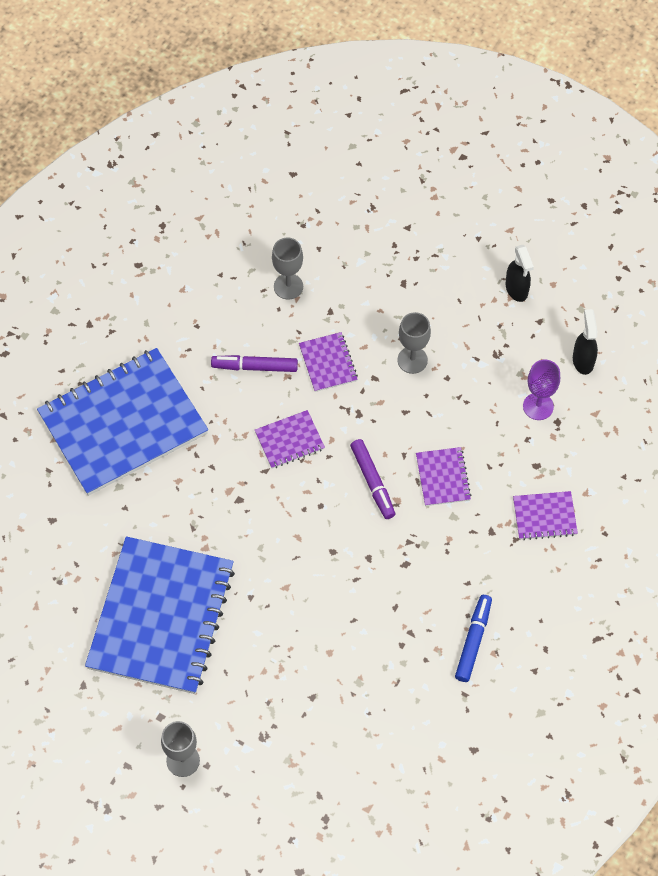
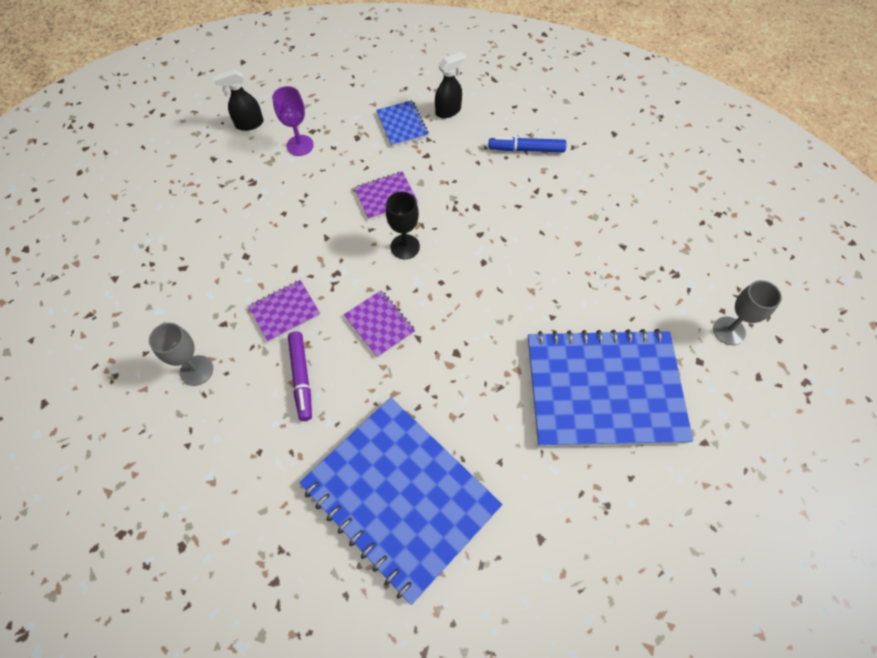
camera: 105 degrees left, 0 degrees up
(372, 482) = (405, 247): purple marker -> black goblet
(412, 360) = (269, 243): grey goblet -> none
(516, 289) = (181, 180): black spray bottle -> black spray bottle (448, 111)
(544, 516) = (402, 124): purple notebook -> blue notebook

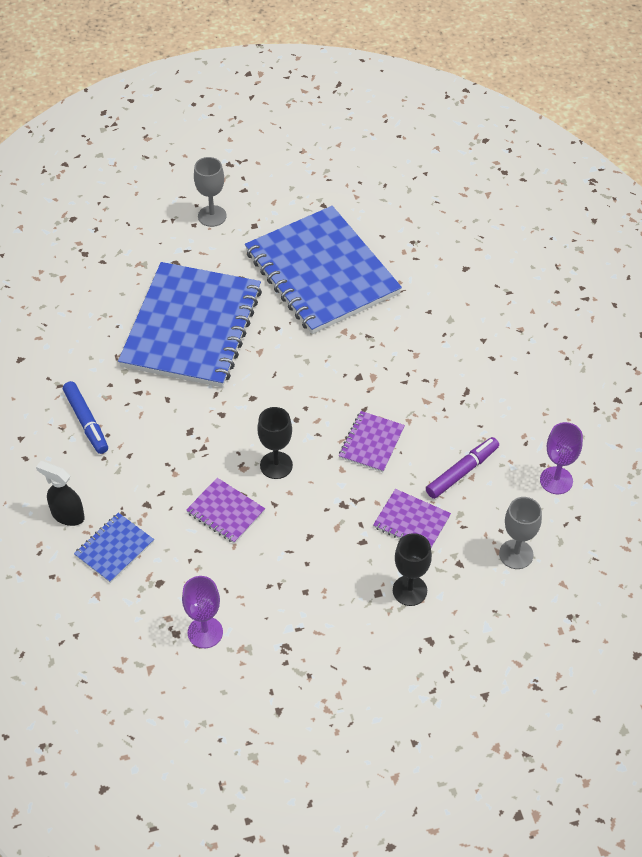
camera: 120 degrees left, 10 degrees down
(230, 277) = (409, 590): none -> black goblet
(235, 452) = (556, 480): none -> purple goblet
(249, 124) = (205, 707): black spray bottle -> none
(400, 496) = (501, 357): blue notebook -> blue notebook (192, 327)

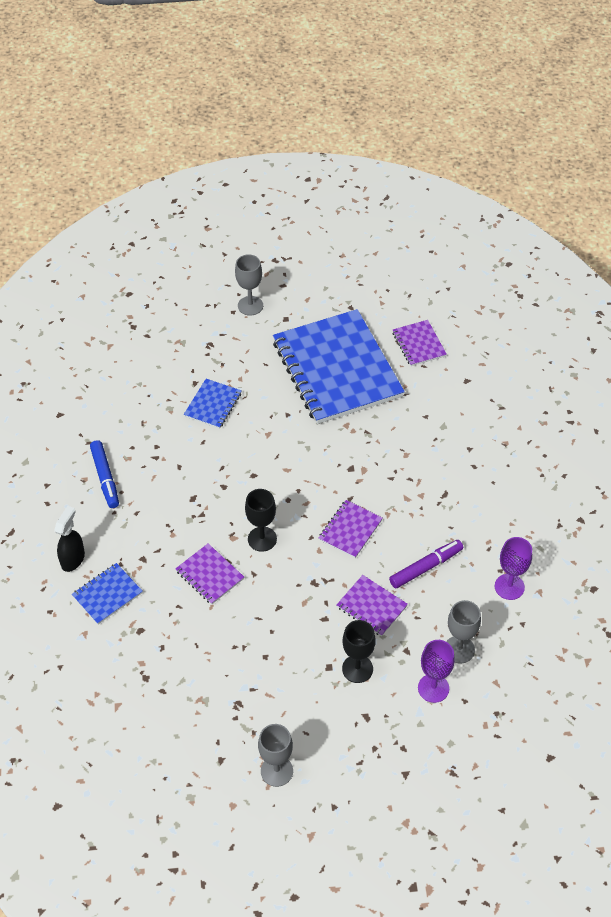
camera: 10 degrees right, 0 degrees up
(67, 515) = (73, 559): black spray bottle -> black spray bottle turned 75 degrees clockwise
(192, 327) = (213, 405): blue notebook -> blue notebook, size x0.42
(205, 632) = (171, 680): purple goblet -> purple goblet (433, 688)
(343, 713) = (276, 771): none -> grey goblet
(406, 236) = (419, 344): none -> purple notebook

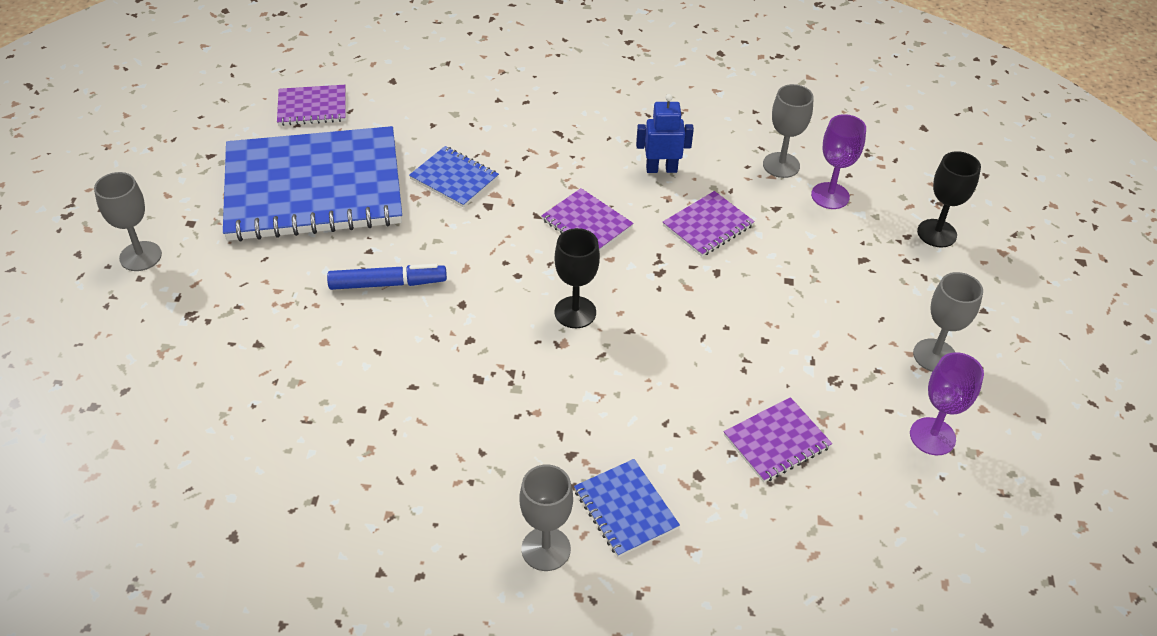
camera: 80 degrees left, 5 degrees down
(73, 559) = (546, 549): black spray bottle -> grey goblet
(105, 478) = (398, 485): blue marker -> blue marker (388, 284)
(209, 575) = (620, 378): purple notebook -> purple notebook (776, 441)
(213, 405) = (312, 329): blue notebook -> blue notebook (454, 178)
(357, 669) = (795, 255): black goblet -> black goblet (937, 233)
(426, 567) = (661, 169): purple marker -> blue robot
(509, 587) = (704, 110): purple goblet -> purple goblet (932, 436)

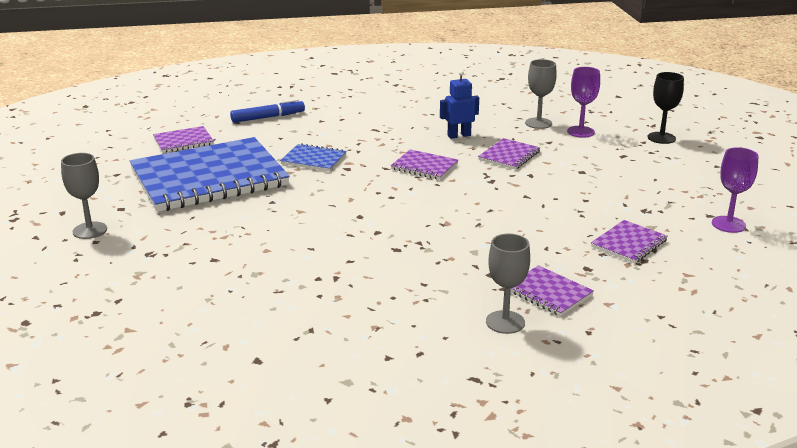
camera: 15 degrees left, 20 degrees down
(388, 284) = (297, 215): blue marker -> blue marker (268, 117)
(575, 312) = (445, 207): black goblet -> none
(625, 509) = (548, 293): blue notebook -> purple notebook
(934, 356) = (701, 189): grey goblet -> none

